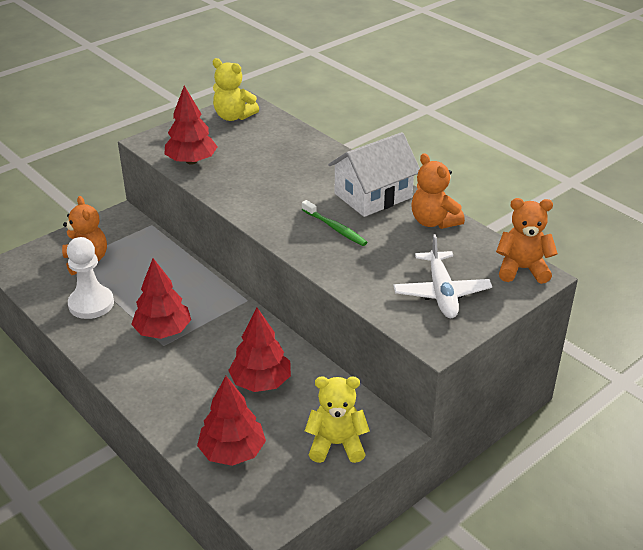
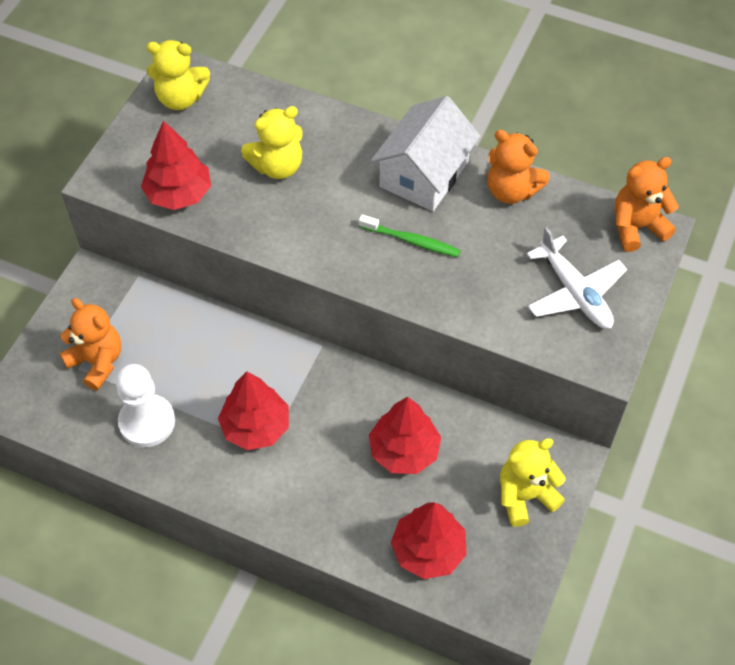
camera: 25 degrees left, 20 degrees up
(270, 165) = (277, 166): none -> yellow teddy bear

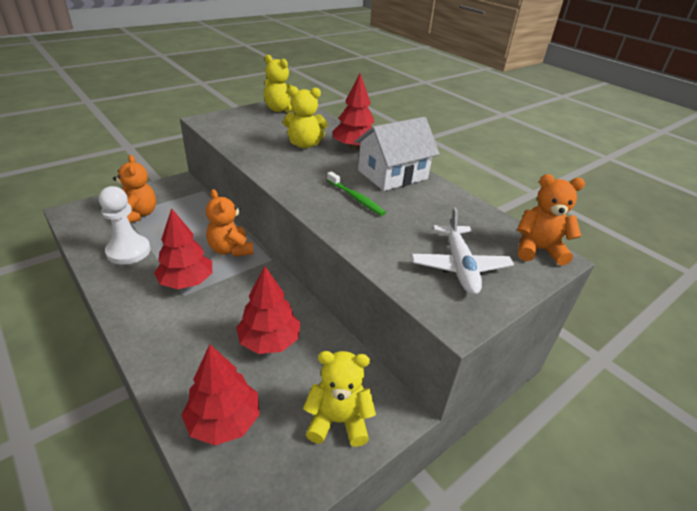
camera: 25 degrees right, 20 degrees down
(179, 194) = (237, 136): red tree -> red tree (354, 147)
(511, 190) = (448, 200): orange teddy bear -> orange teddy bear (230, 249)

